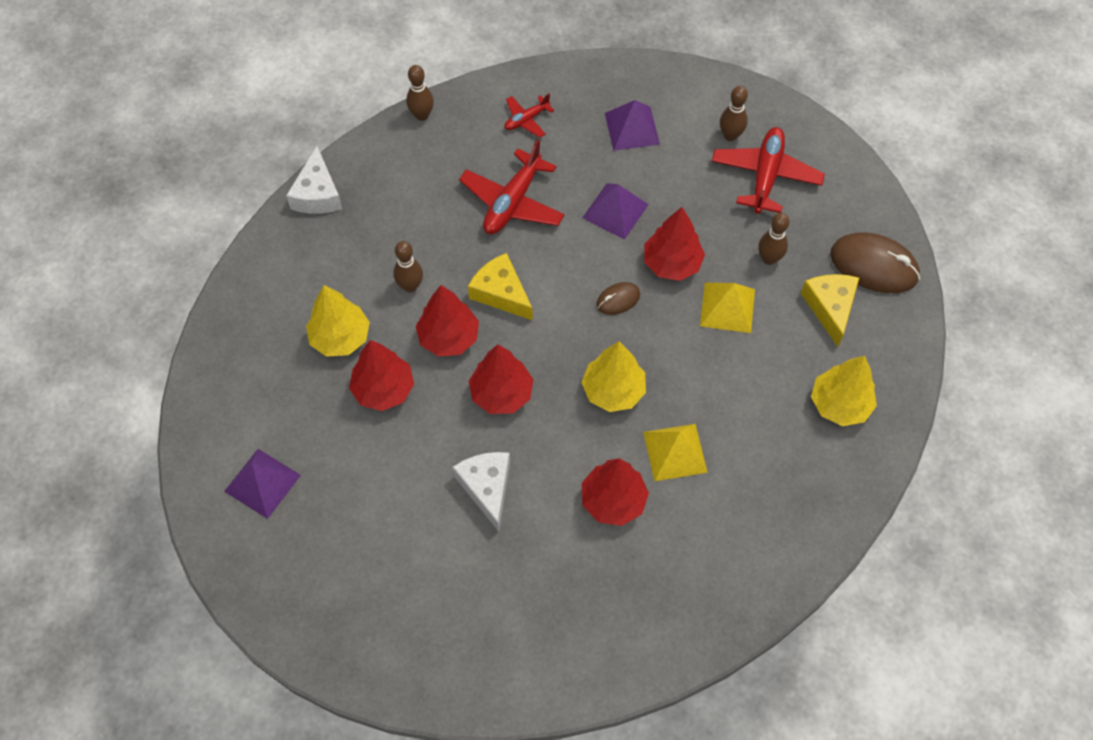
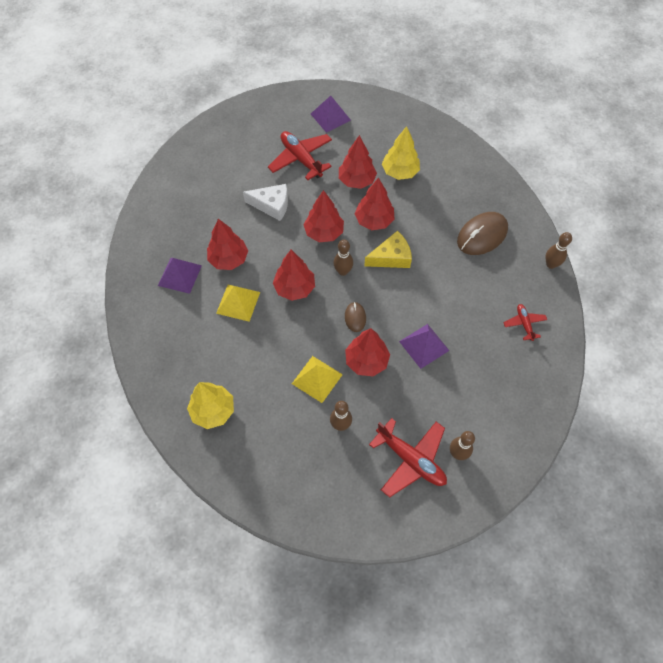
camera: 115 degrees right, 0 degrees up
(317, 194) = (507, 191): white cheese -> none
(410, 286) = (418, 214): brown bowling pin -> brown bowling pin (343, 271)
(512, 202) = (457, 289): red plane -> red plane (301, 159)
(613, 390) = (294, 288): yellow tree -> red tree
(632, 128) = (491, 388): purple pyramid -> purple pyramid (179, 275)
(830, 308) = (283, 444): yellow cheese -> none
(874, 265) = (300, 495): brown mouse -> brown mouse (482, 235)

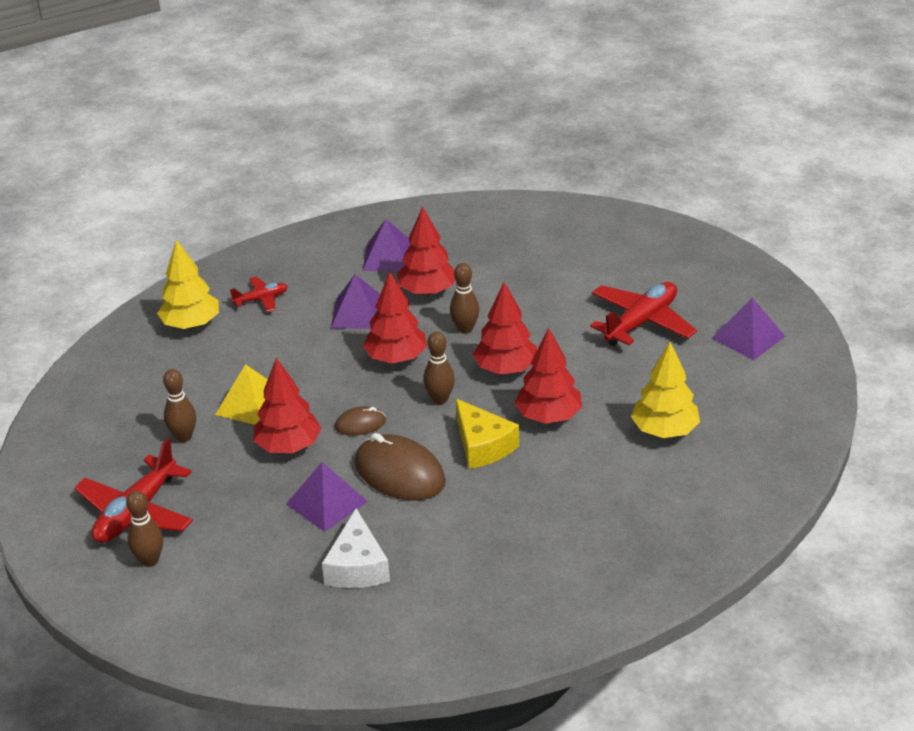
camera: 80 degrees right, 25 degrees down
(238, 302) = (358, 313): yellow pyramid -> purple pyramid
(272, 205) = (537, 311): white cheese -> white cheese (357, 566)
(356, 180) = (623, 386): red tree -> none
(482, 235) = (565, 546): brown mouse -> brown mouse (399, 473)
(524, 324) = (395, 617): red plane -> red plane (261, 299)
(551, 264) = (532, 644): brown bowling pin -> brown bowling pin (465, 329)

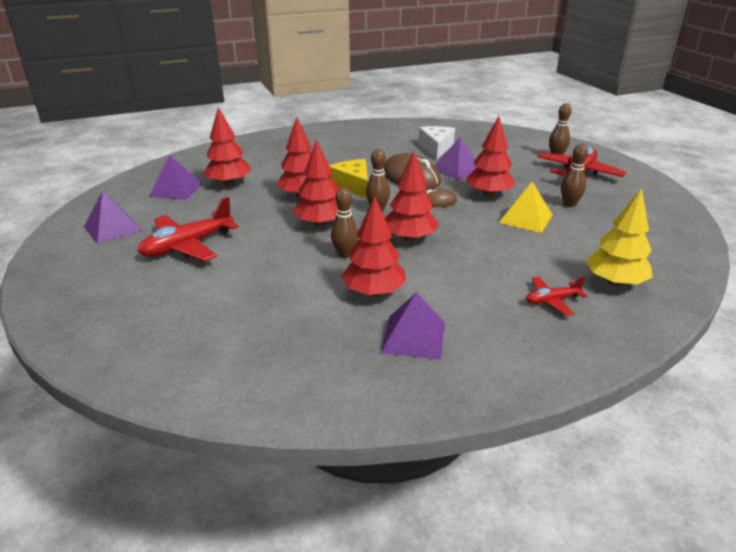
camera: 175 degrees left, 5 degrees down
(358, 313) = (445, 277): purple pyramid -> purple pyramid (176, 189)
(664, 431) = (229, 183): yellow tree -> red tree

